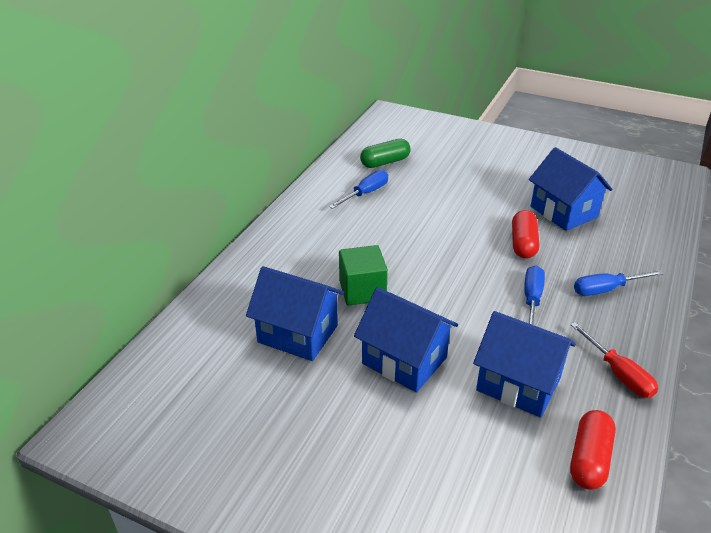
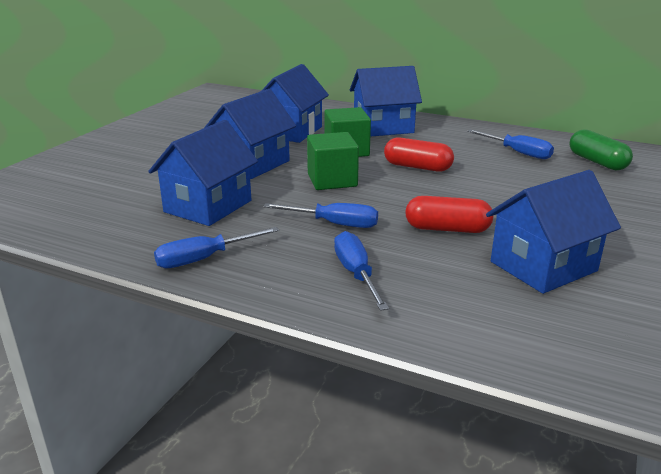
camera: 90 degrees right, 10 degrees down
(292, 263) = (383, 127): none -> blue house
(441, 301) = (332, 180): none -> green cube
(589, 459) = (106, 228): red capsule -> red capsule (417, 167)
(618, 373) = (204, 259): red screwdriver -> blue screwdriver

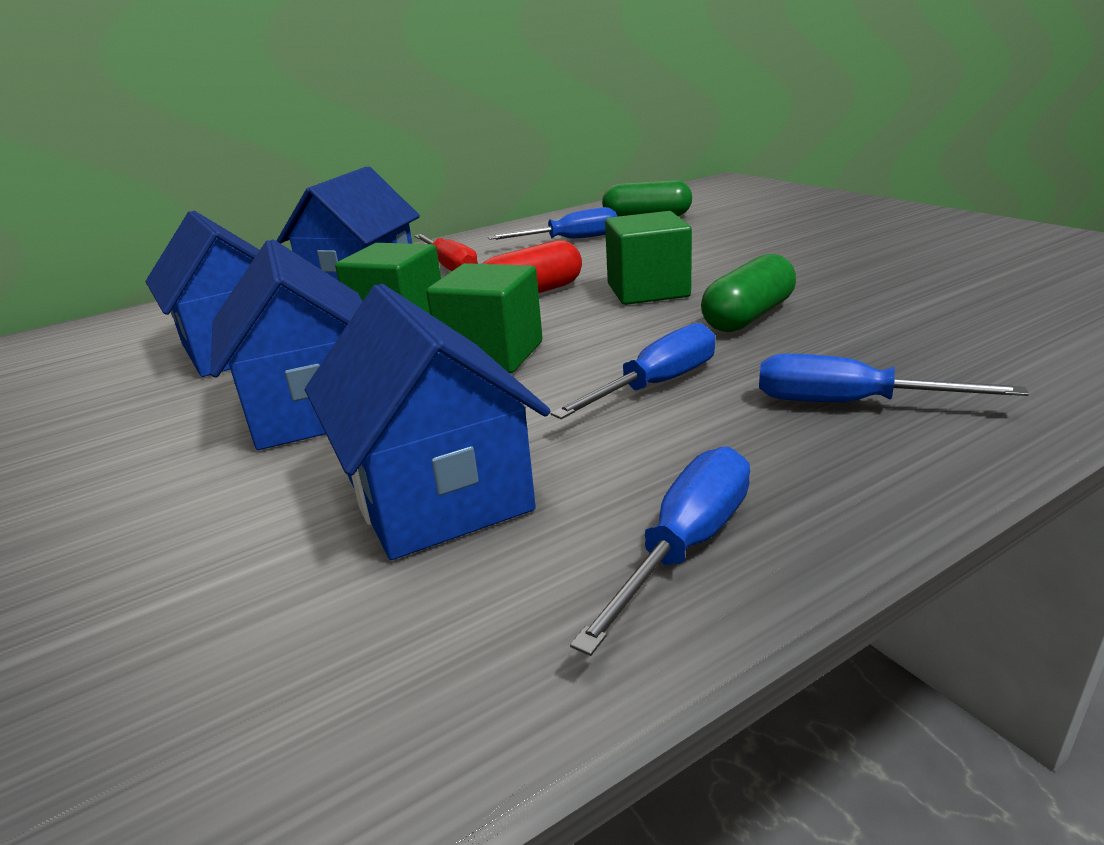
camera: 55 degrees left, 0 degrees up
(204, 259) = (685, 546): blue screwdriver -> blue screwdriver turned 150 degrees counterclockwise
(432, 137) = (450, 267): none -> red screwdriver
(447, 229) = (748, 316): red capsule -> green capsule
(456, 194) = (648, 290): none -> green cube
(543, 266) = (892, 292): blue house -> none

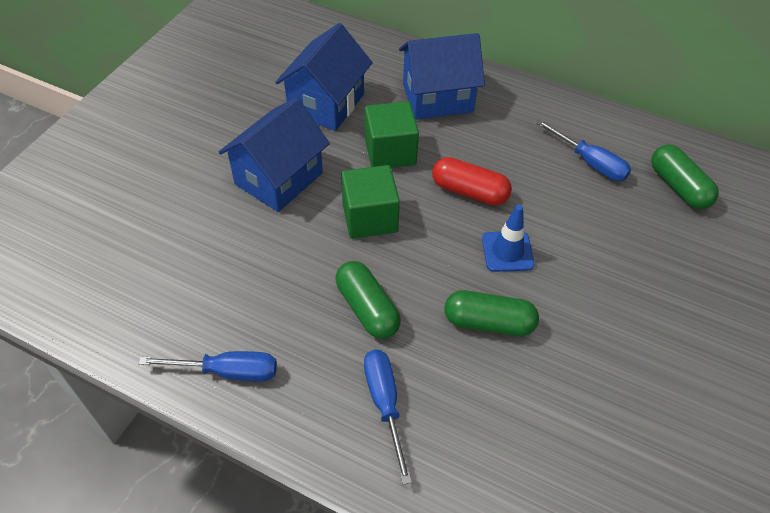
camera: 55 degrees right, 25 degrees up
(438, 493) = (230, 268): blue house -> none
(450, 267) = (493, 123): red screwdriver -> none
(648, 290) = (507, 251): green cube -> blue traffic cone
(656, 385) = (367, 308): blue screwdriver -> green capsule

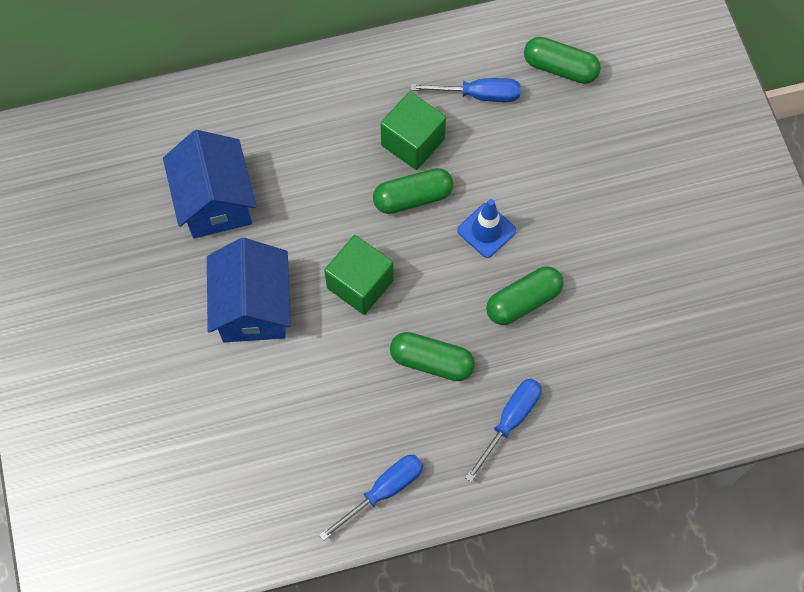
camera: 40 degrees left, 15 degrees up
(384, 404) = (510, 421): blue screwdriver -> blue screwdriver turned 90 degrees clockwise
(390, 152) = (316, 209): green cube -> green cube (412, 142)
(437, 98) = (303, 121): blue house -> none
(469, 191) = (413, 198): red capsule -> green capsule

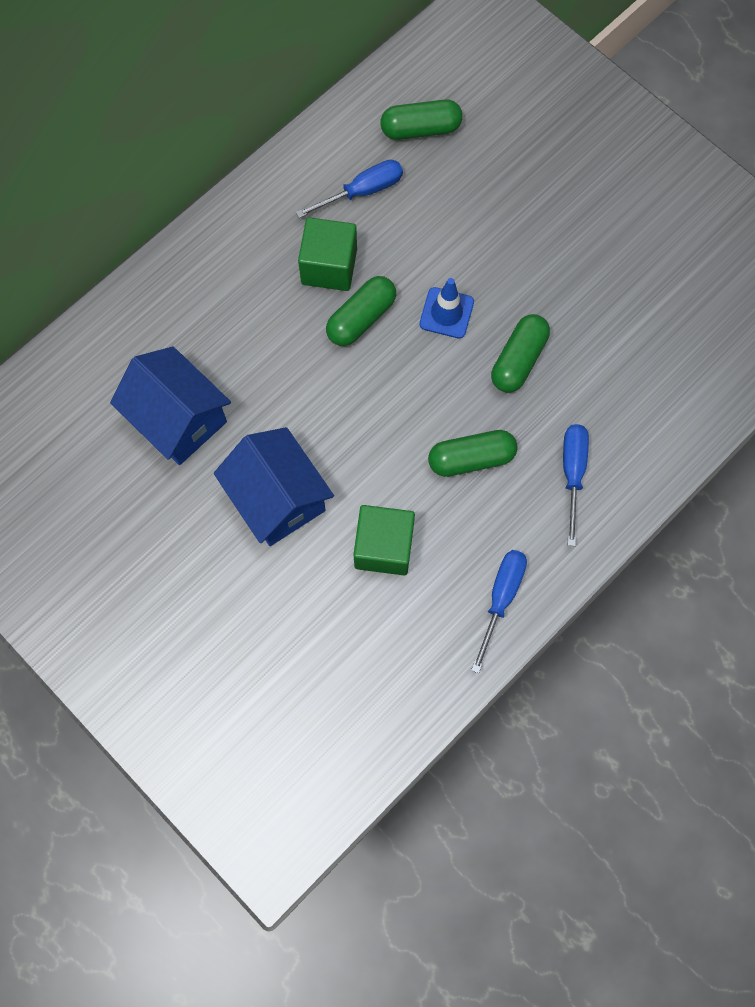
camera: 30 degrees left, 5 degrees up
(360, 284) = (363, 423): green cube -> green cube (384, 547)

